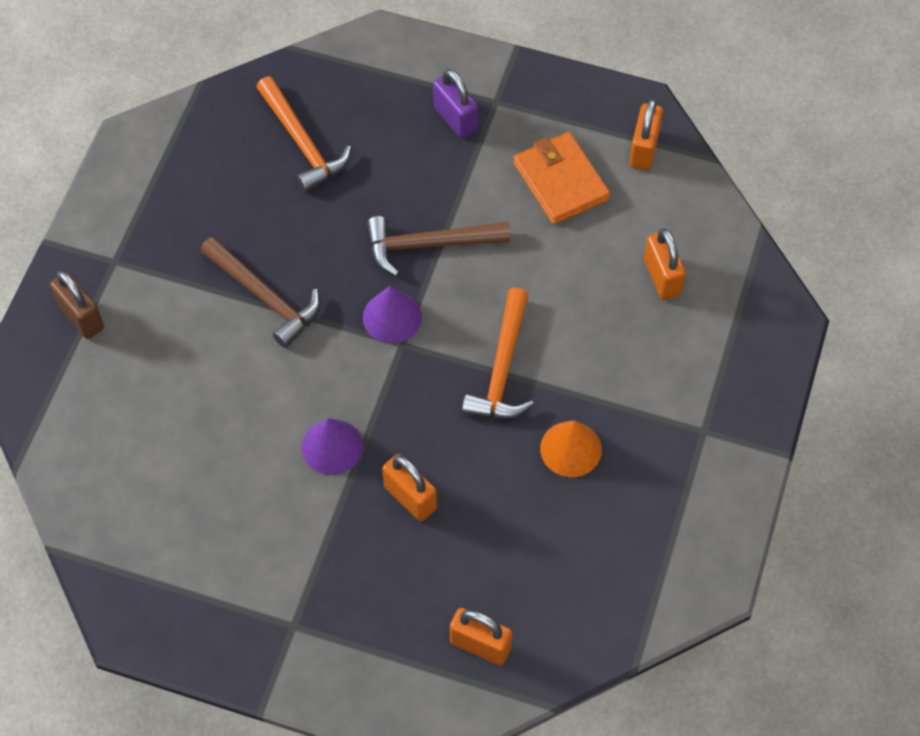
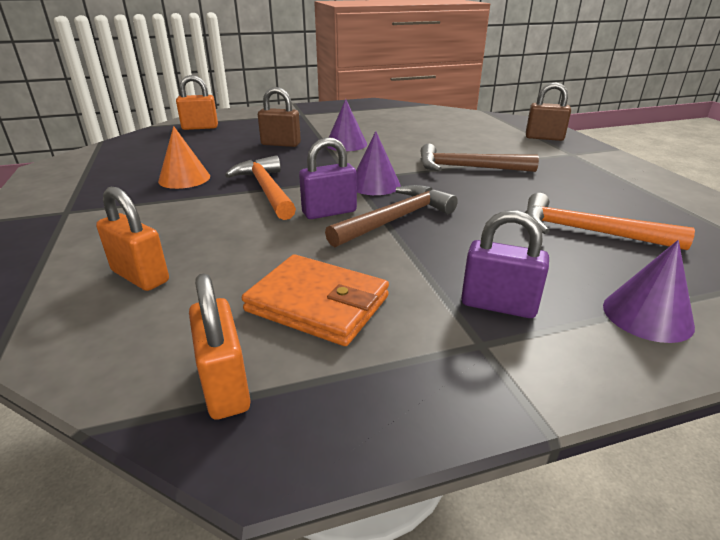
camera: 145 degrees right, 30 degrees down
(382, 65) = (647, 315): none -> purple cone
(410, 497) = (281, 144): orange padlock -> brown padlock
(474, 289) = (329, 212): none -> purple padlock

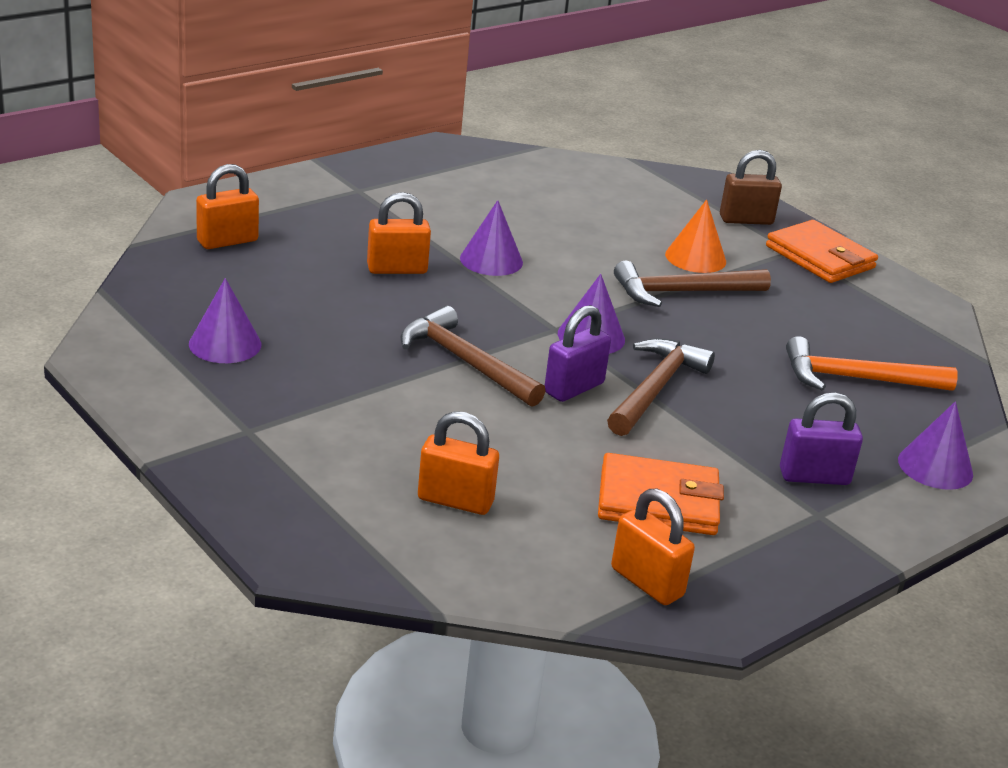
camera: 25 degrees left, 0 degrees up
(126, 168) = (225, 344): none -> purple cone
(184, 178) = (334, 355): orange cone -> orange cone (695, 258)
(266, 190) = (465, 362): orange hammer -> brown hammer
(281, 144) = (397, 269): brown padlock -> orange padlock
(592, 158) = (820, 257): none -> orange wallet

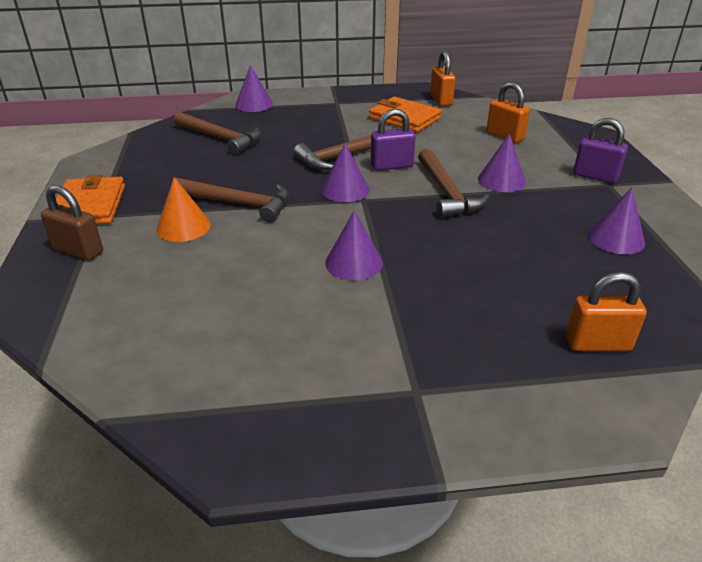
camera: 145 degrees left, 5 degrees up
(397, 269) = (444, 272): orange padlock -> none
(406, 399) = (501, 180): none -> purple cone
(814, 477) = (317, 112): purple padlock -> purple padlock (595, 176)
(856, 379) = (221, 138): orange hammer -> brown hammer

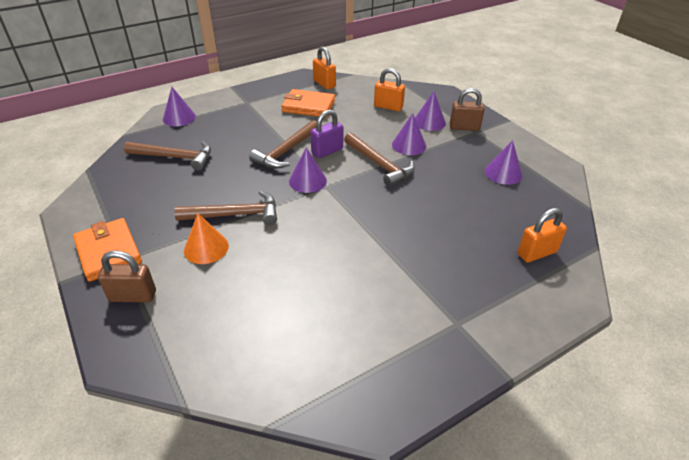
camera: 25 degrees left, 5 degrees up
(354, 262) = (355, 240): purple cone -> purple cone (429, 122)
(595, 176) = (464, 127): purple padlock -> brown padlock

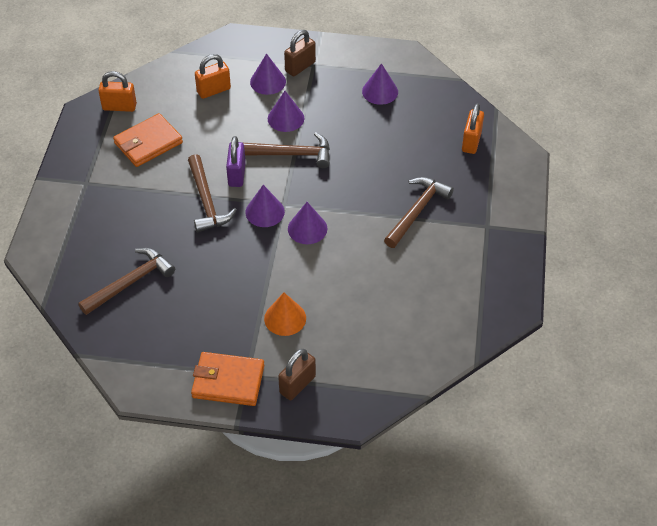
camera: 50 degrees left, 10 degrees up
(179, 118) = (57, 248): purple cone -> purple cone (307, 228)
(235, 215) = (261, 281): brown hammer -> brown hammer (417, 211)

